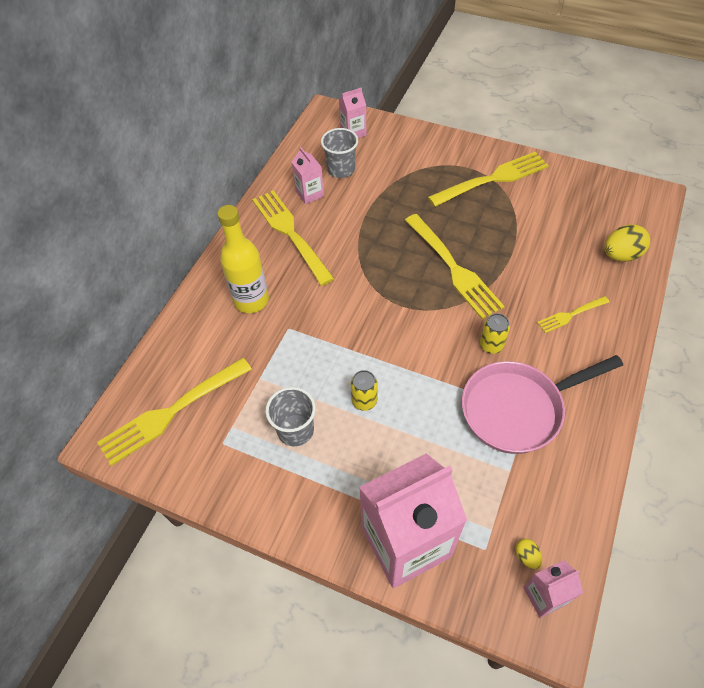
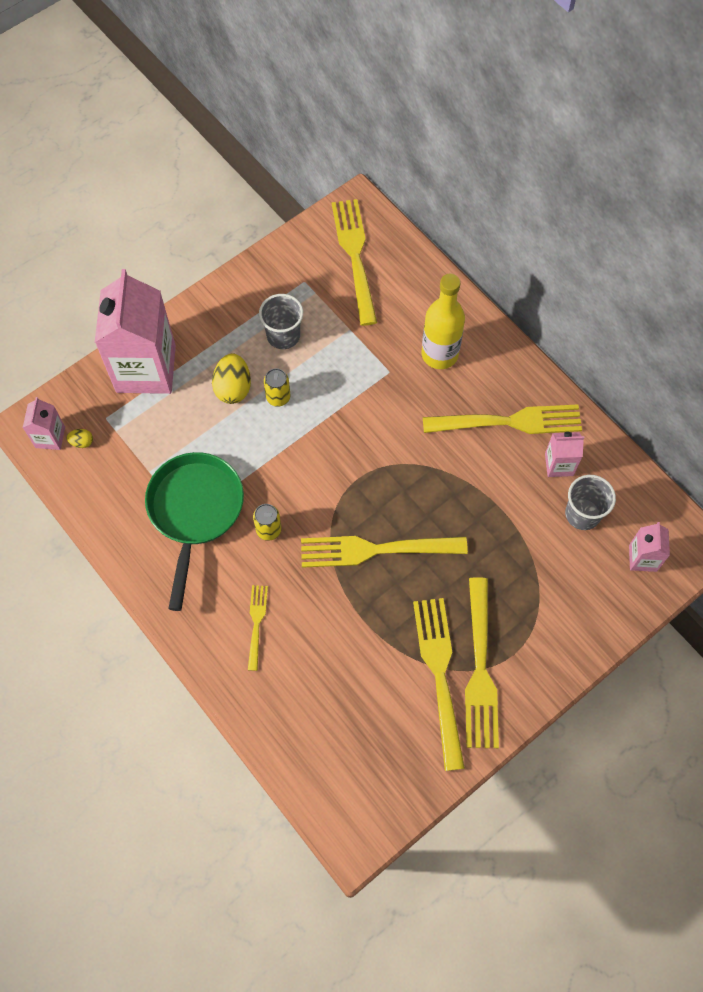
camera: 115 degrees right, 10 degrees up
(514, 196) = (440, 675): none -> yellow fork
(517, 409) = (195, 511): pink pan -> green pan
(621, 255) = (295, 729): yellow egg -> yellow egg (233, 388)

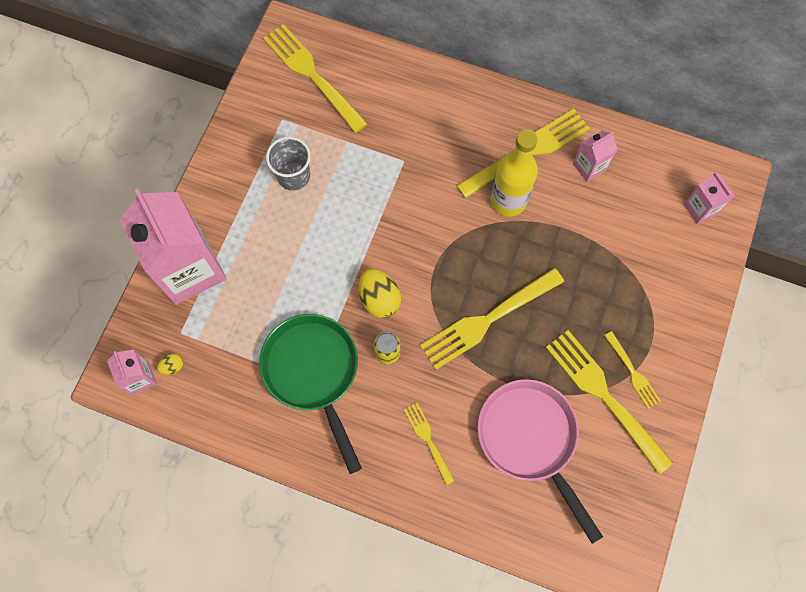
camera: 30 degrees left, 5 degrees up
(233, 388) = (279, 245): yellow egg -> yellow egg (379, 299)
(278, 397) = (323, 232): yellow can -> none
(347, 674) = (530, 439): none -> pink pan
(439, 354) = (436, 124): yellow bottle -> yellow bottle (508, 200)
(479, 668) = (632, 372): yellow fork -> yellow fork, size x0.52
(582, 514) = (632, 198): grey cup -> none

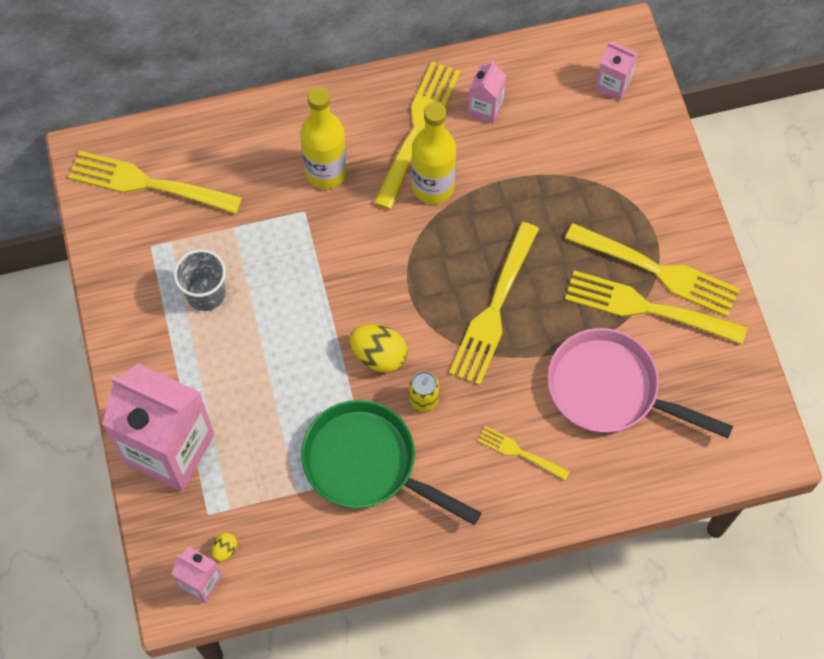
camera: 35 degrees left, 5 degrees down
(439, 142) = (326, 172): none -> yellow bottle
(632, 372) = (656, 271): yellow fork -> yellow fork, size x1.94

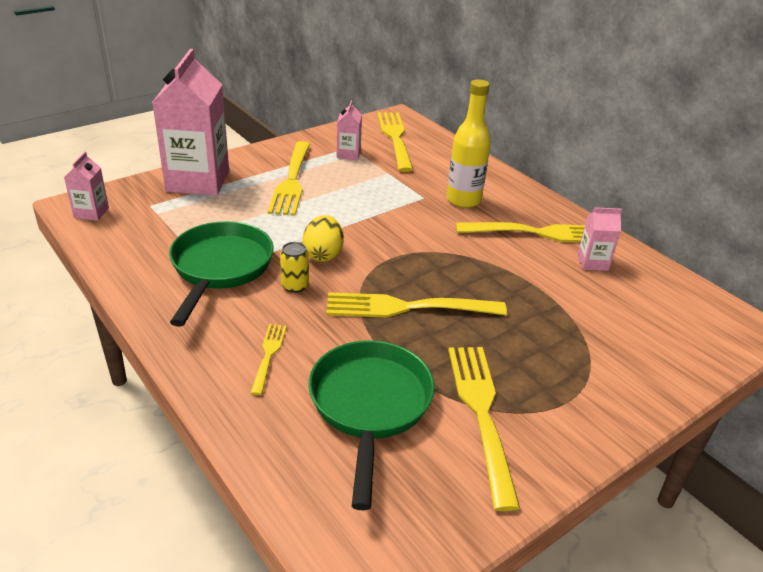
camera: 65 degrees right, 30 degrees down
(206, 294) = (328, 172): grey cup -> none
(225, 550) = (121, 217): yellow egg -> none
(433, 186) = (495, 250): yellow bottle -> none
(610, 390) = (370, 406): pink pan -> green pan
(613, 85) = (696, 333): pink carton -> pink carton (348, 154)
(656, 271) = (529, 411): yellow fork -> yellow fork (291, 180)

